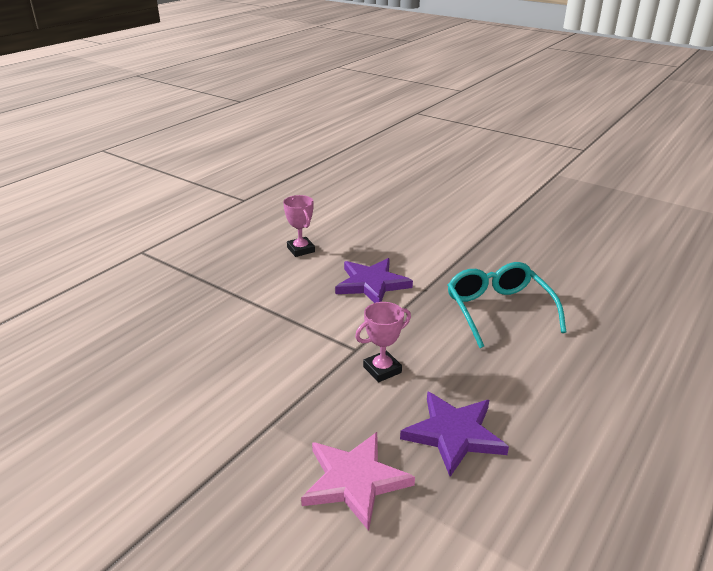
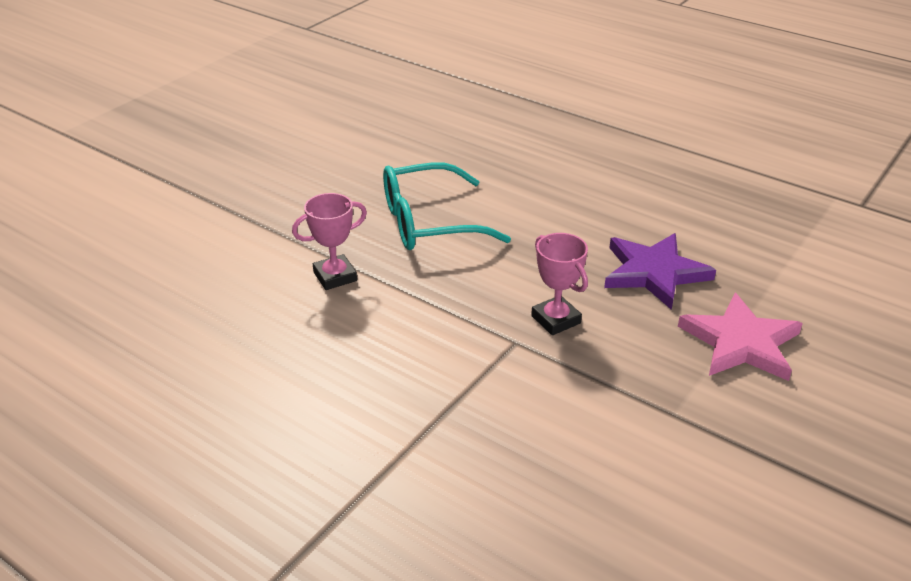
camera: 90 degrees left, 5 degrees up
(301, 249) = (226, 410): pink trophy -> pink trophy (335, 276)
(372, 284) = (354, 325): purple star -> none

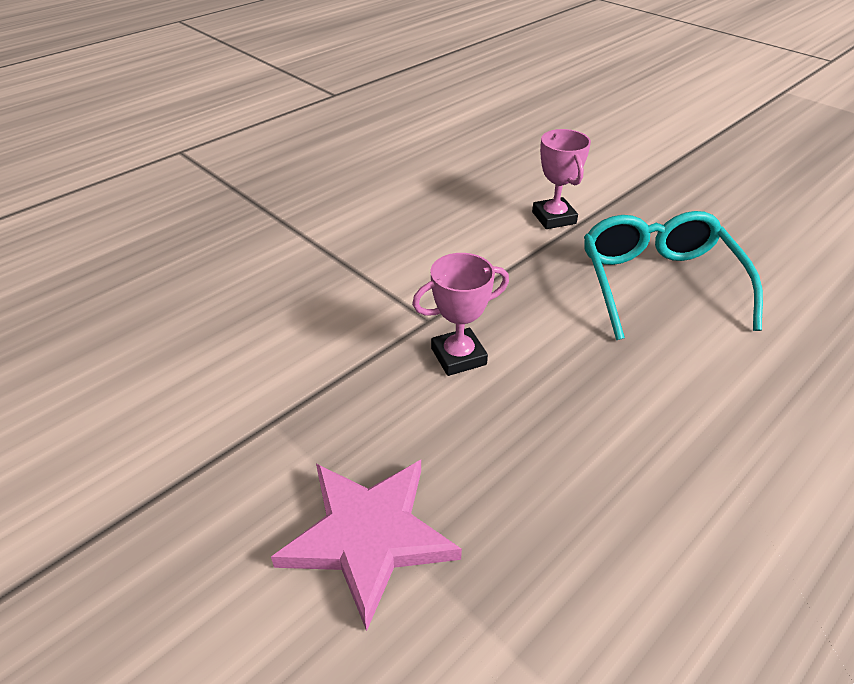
camera: 100 degrees right, 5 degrees up
(654, 273) = (545, 478): purple star -> none

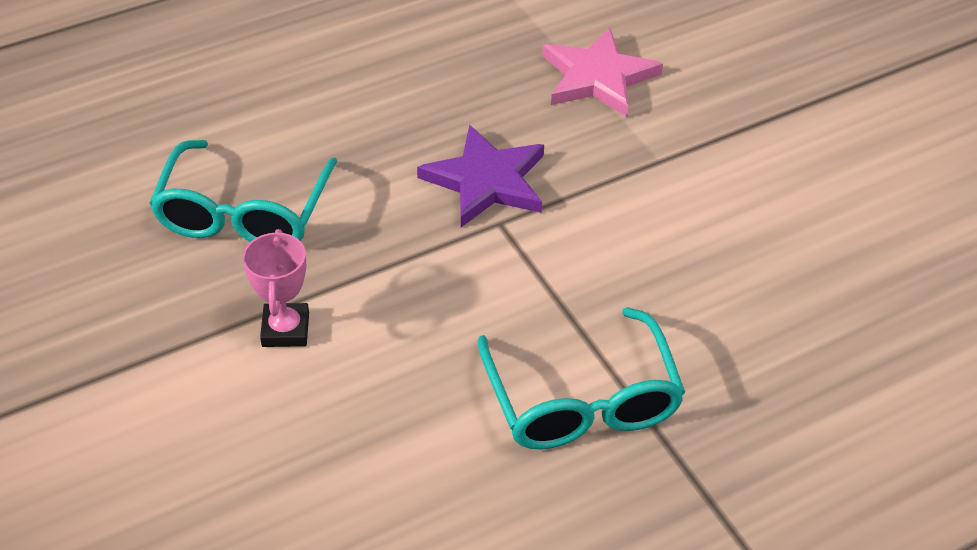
camera: 165 degrees left, 5 degrees up
(323, 217) = (582, 400): none -> turquoise glasses
(458, 356) = (486, 181): pink trophy -> purple star

